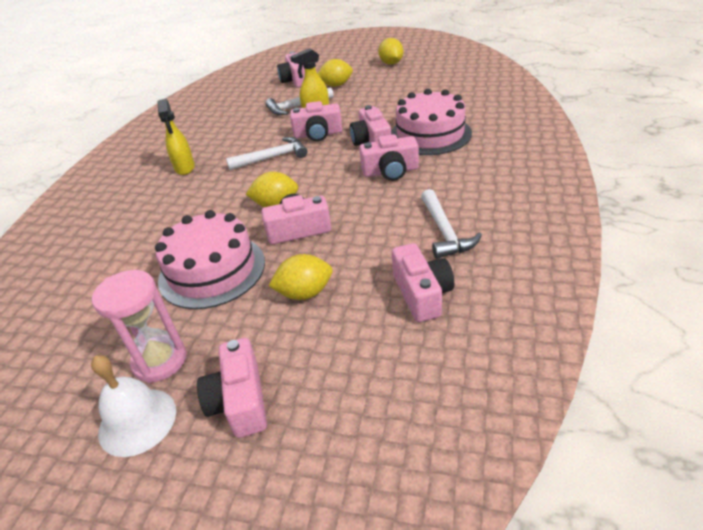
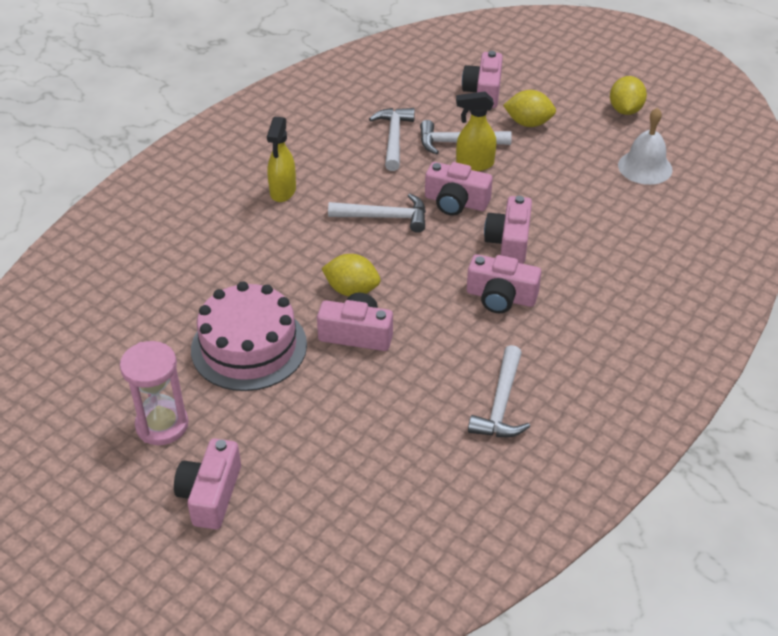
camera: 20 degrees right, 5 degrees up
(137, 421) = (123, 474): white bell -> white bell (645, 167)
(250, 117) = (394, 138): none -> white hammer
(305, 293) = (321, 413): yellow lemon -> none
(421, 294) = (428, 464): pink camera -> none
(430, 134) = (584, 260): pink cake -> none

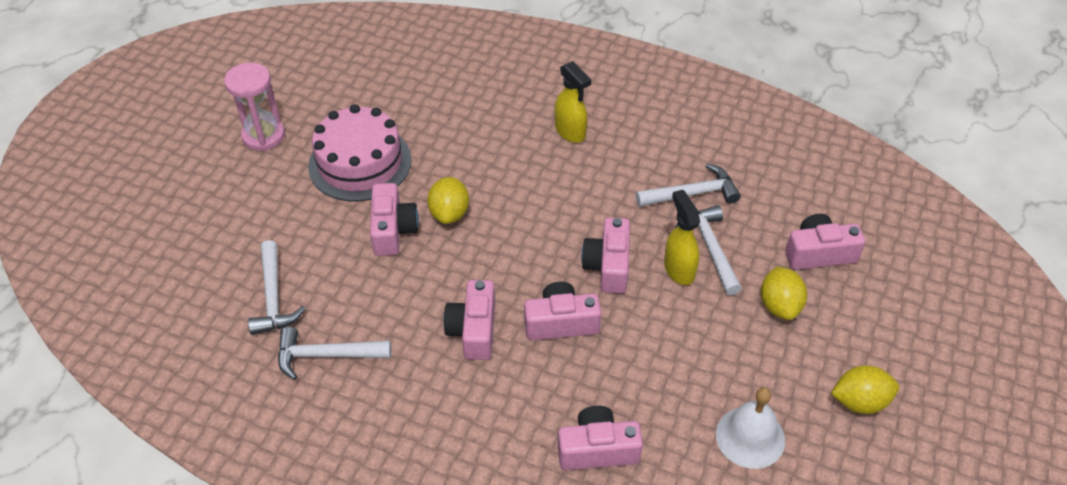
camera: 75 degrees right, 5 degrees up
(211, 494) = (197, 183): pink camera -> pink camera (598, 449)
(283, 191) = (570, 132): yellow spray bottle -> yellow spray bottle turned 120 degrees counterclockwise
(385, 217) = (562, 214): white hammer -> white hammer (273, 297)

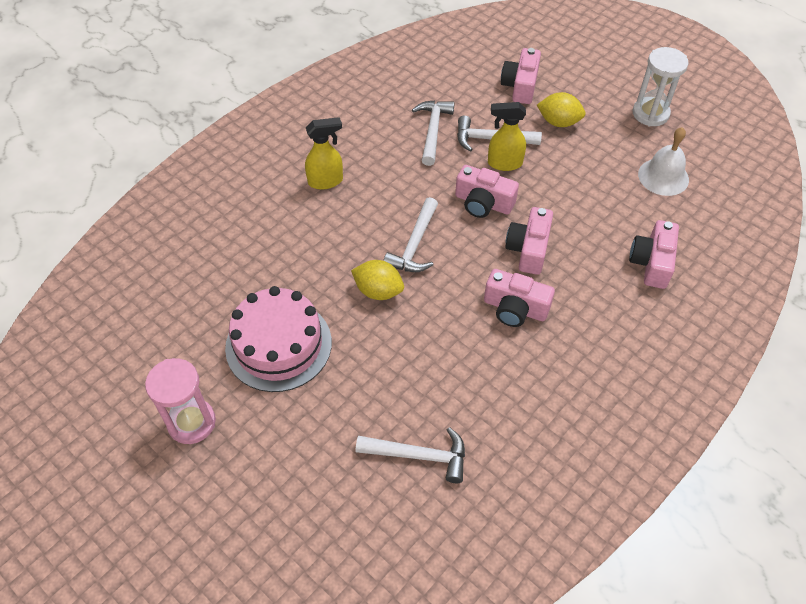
camera: 70 degrees left, 5 degrees up
(326, 355) = (504, 424): white hammer -> white hammer (414, 245)
(393, 230) = (378, 339): pink camera -> none
(860, 402) = (650, 114): yellow lemon -> white hourglass

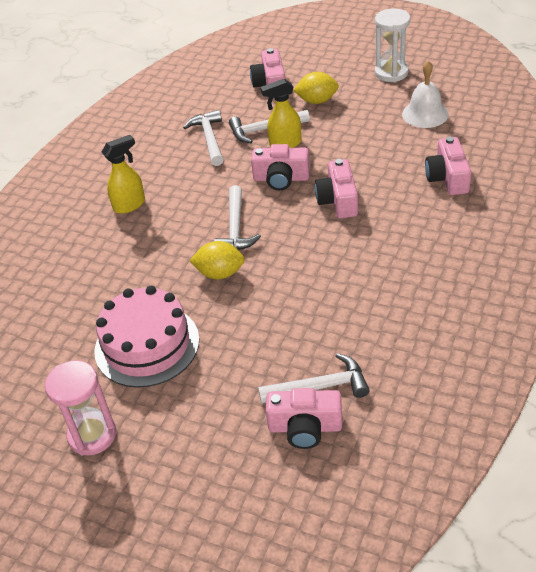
camera: 15 degrees left, 10 degrees down
(515, 308) = (348, 247): pink camera -> pink camera (305, 427)

